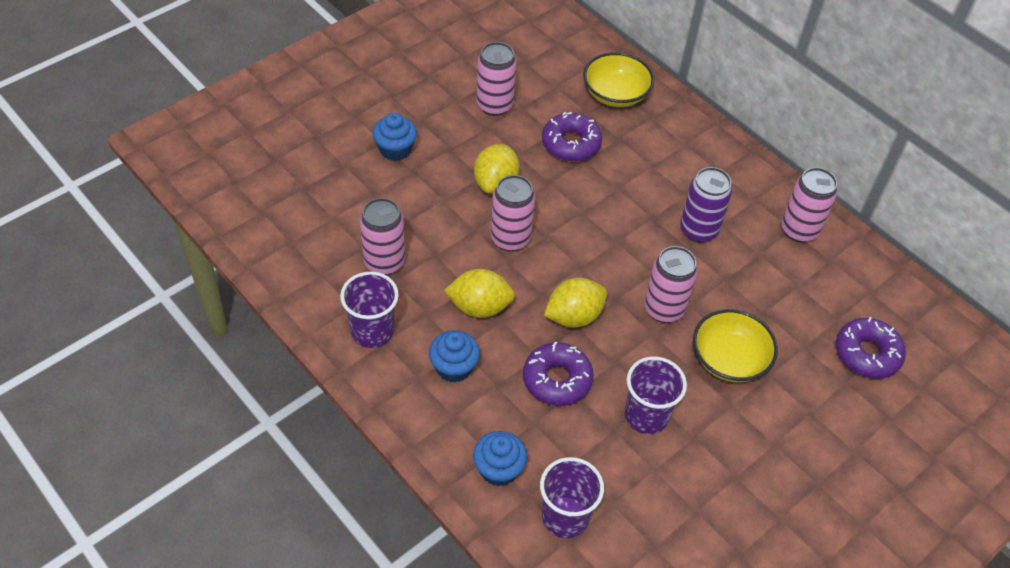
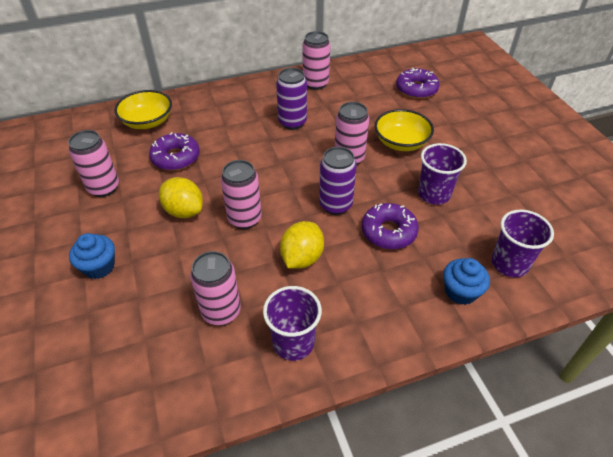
camera: 65 degrees left, 5 degrees down
(454, 367) = (355, 292): blue cupcake -> none
(573, 316) = (335, 205): yellow lemon -> purple can

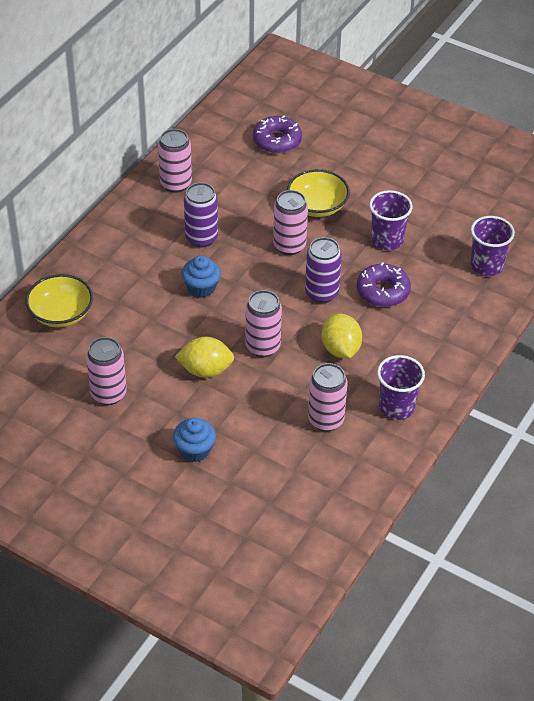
camera: 40 degrees left, 0 degrees up
(176, 158) = (137, 331): purple donut -> none
(460, 291) = (471, 306): blue cupcake -> blue cupcake (201, 288)

